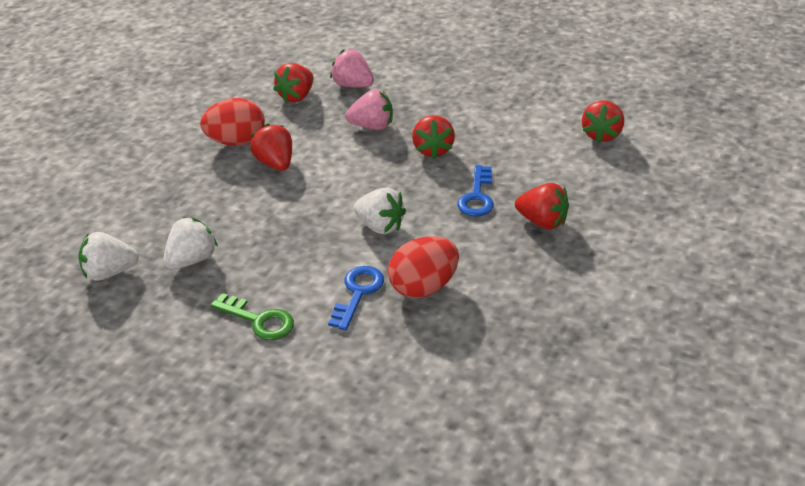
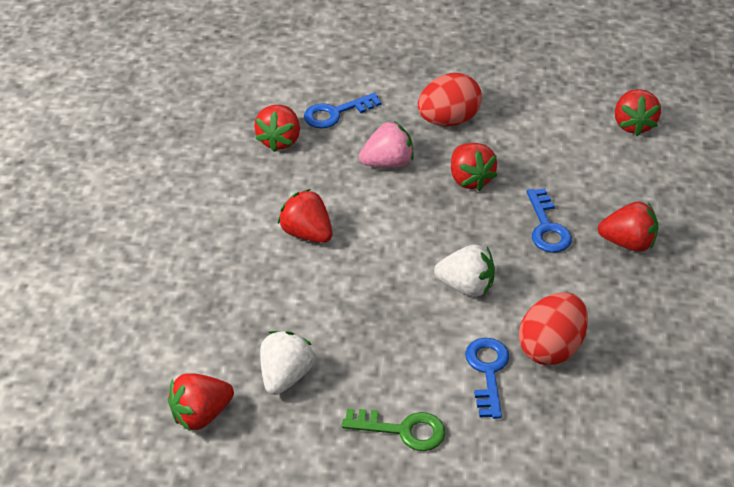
camera: 20 degrees left, 5 degrees up
(110, 272) = (201, 415): white strawberry -> red strawberry
(236, 142) = (245, 214): red egg -> red egg (448, 120)
(353, 85) = (335, 113): pink strawberry -> blue key

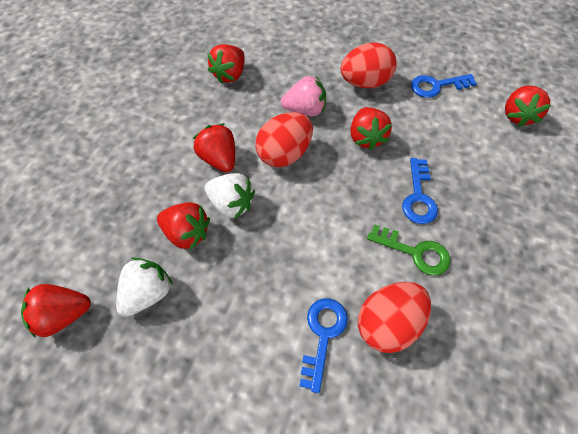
camera: 15 degrees right, 15 degrees up
(335, 113) = (280, 60): blue key -> blue key (436, 86)
(382, 214) = (284, 154): none -> red egg
(403, 430) = (225, 380): green key -> green key (415, 252)
(466, 286) = (331, 239): white strawberry -> white strawberry (231, 204)
(628, 243) = (487, 228): red strawberry -> red strawberry (187, 233)

